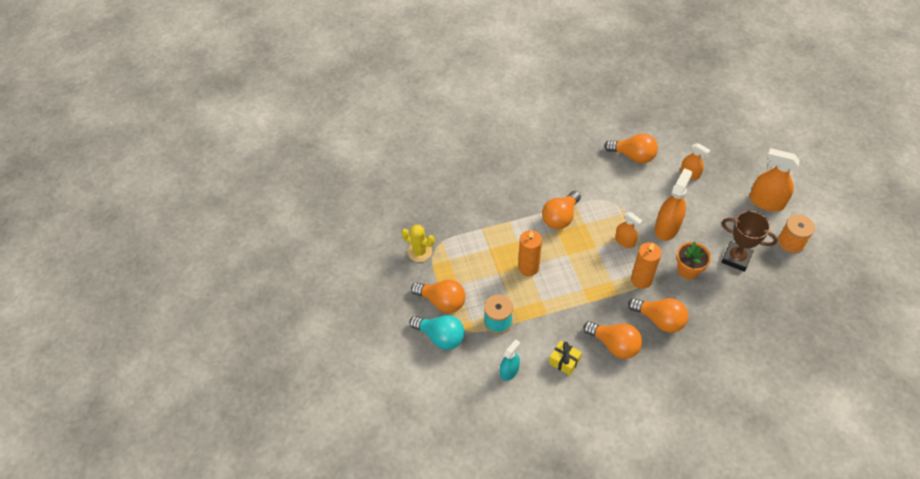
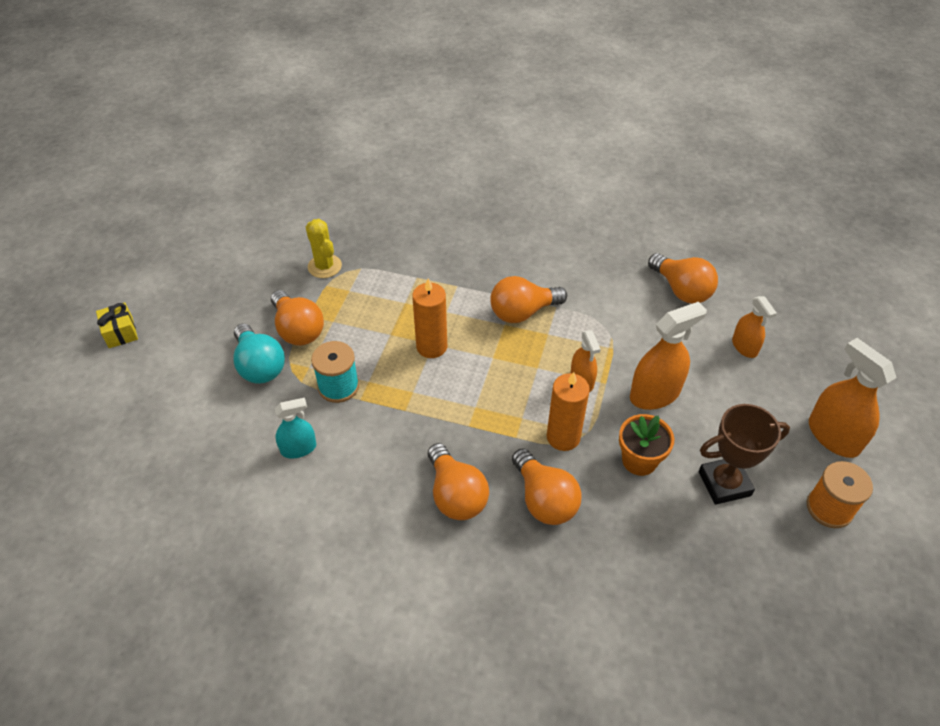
camera: 30 degrees right, 5 degrees down
(564, 361) = (374, 477): yellow gift -> yellow gift (120, 332)
(736, 258) = (724, 483): brown trophy -> brown trophy turned 75 degrees counterclockwise

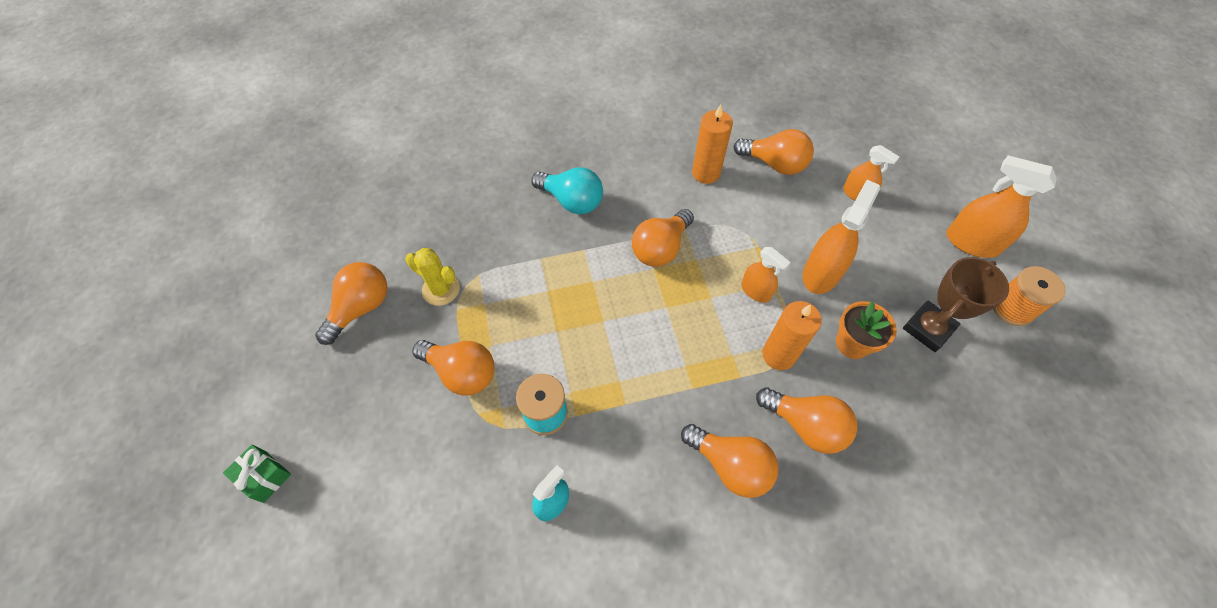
camera: 30 degrees left, 10 degrees up
(120, 332) = (264, 476): yellow gift -> green gift
(259, 254) = (361, 308): none -> orange light bulb
(259, 366) = (449, 433): turquoise light bulb -> turquoise light bulb (571, 201)
(431, 346) = (604, 324): orange candle -> orange candle (706, 173)

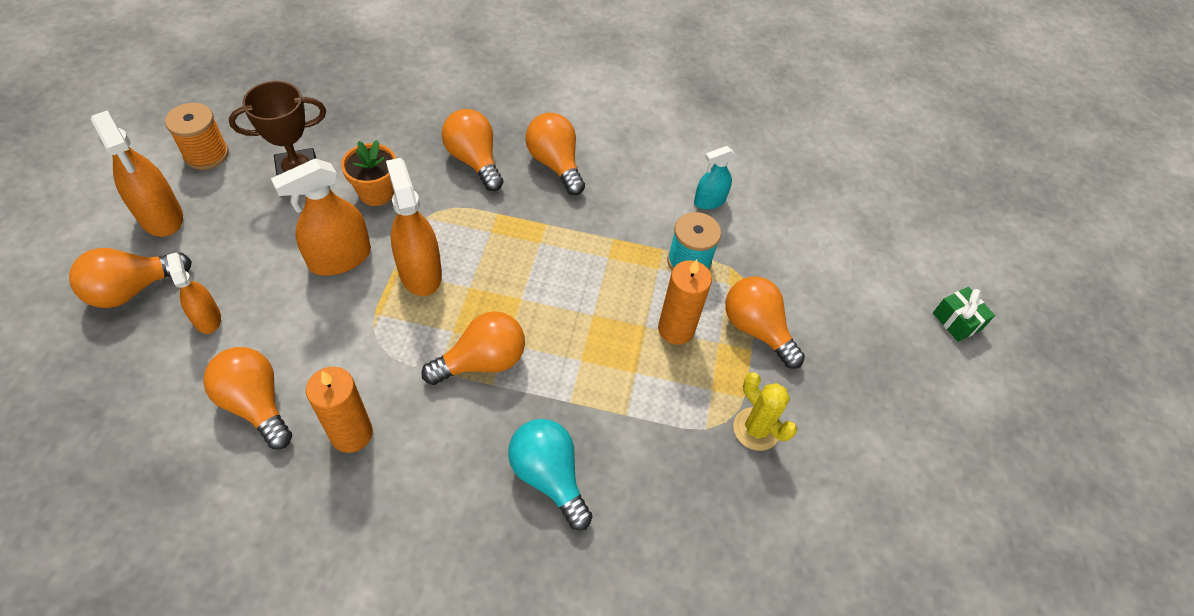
camera: 160 degrees left, 5 degrees down
(361, 308) = (854, 448): orange light bulb -> orange light bulb (133, 289)
(756, 291) = (420, 272): orange spray bottle -> orange spray bottle, size x1.66
(778, 355) = (449, 213): orange candle -> orange candle (676, 329)

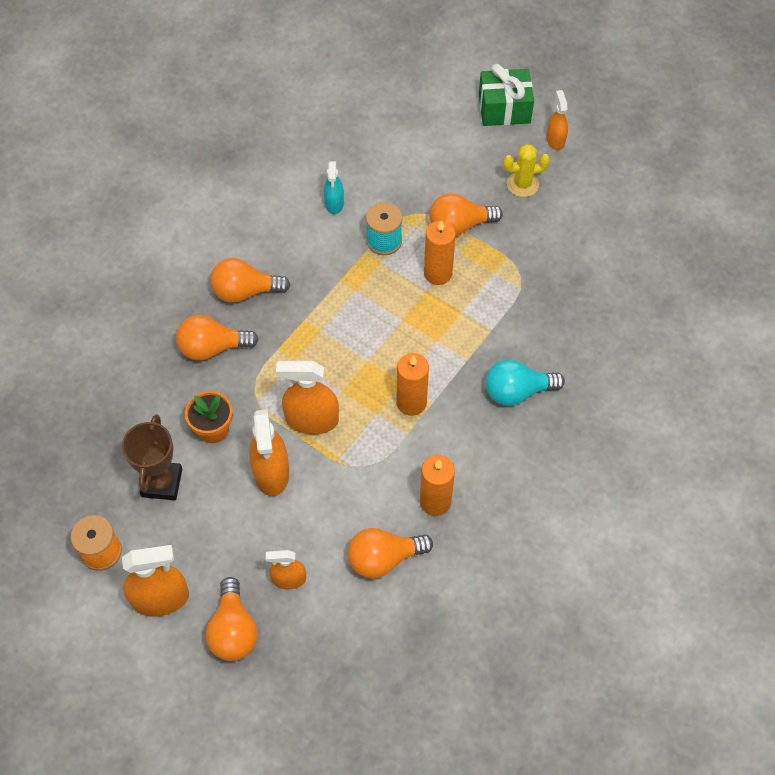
camera: 60 degrees left, 5 degrees up
(482, 361) = (411, 402): orange light bulb -> orange candle
(756, 429) = (533, 260): yellow cactus -> yellow cactus (522, 184)
(955, 394) = (555, 140): none -> orange spray bottle
(957, 321) = (504, 109): green gift -> green gift, size x1.71

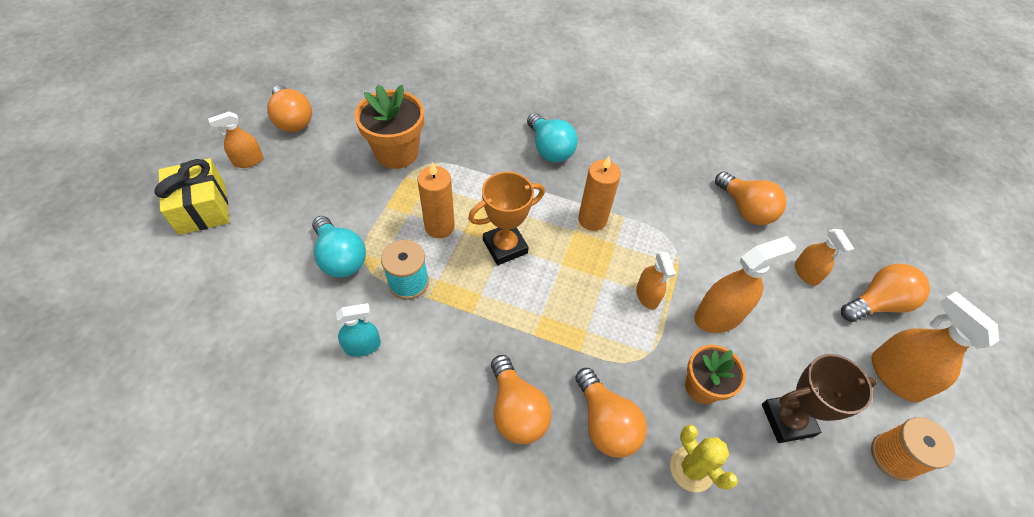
camera: 110 degrees left, 5 degrees down
(312, 420) = (647, 295): orange spray bottle -> orange spray bottle, size x0.60
(400, 320) = (505, 247): none -> orange trophy
(423, 197) = (340, 258): none -> turquoise light bulb
(435, 501) = (677, 185): orange candle -> none
(459, 225) = (374, 220): orange light bulb -> orange light bulb (292, 120)
(504, 109) = (202, 208): green gift -> yellow gift
(522, 184) = (311, 178): yellow cactus -> yellow cactus (691, 469)
(541, 254) = (397, 153): none -> orange flower pot

